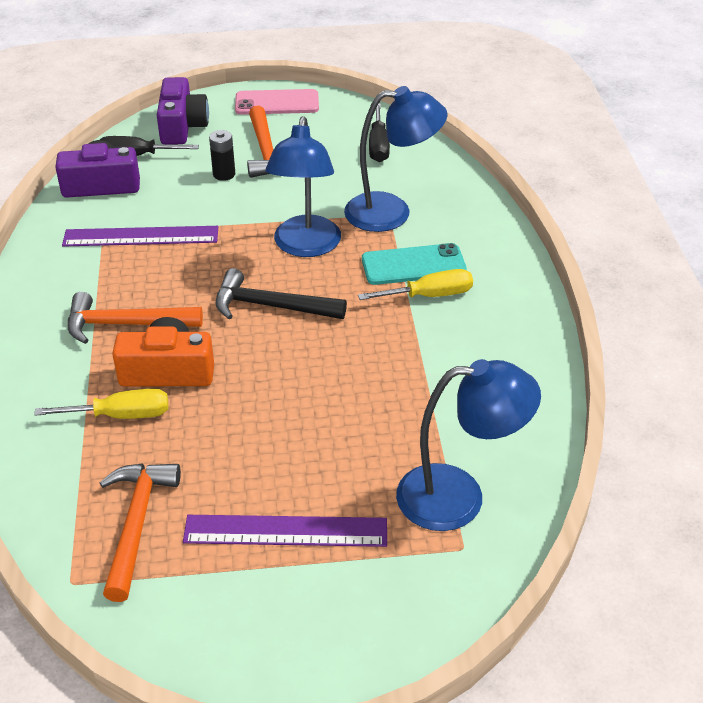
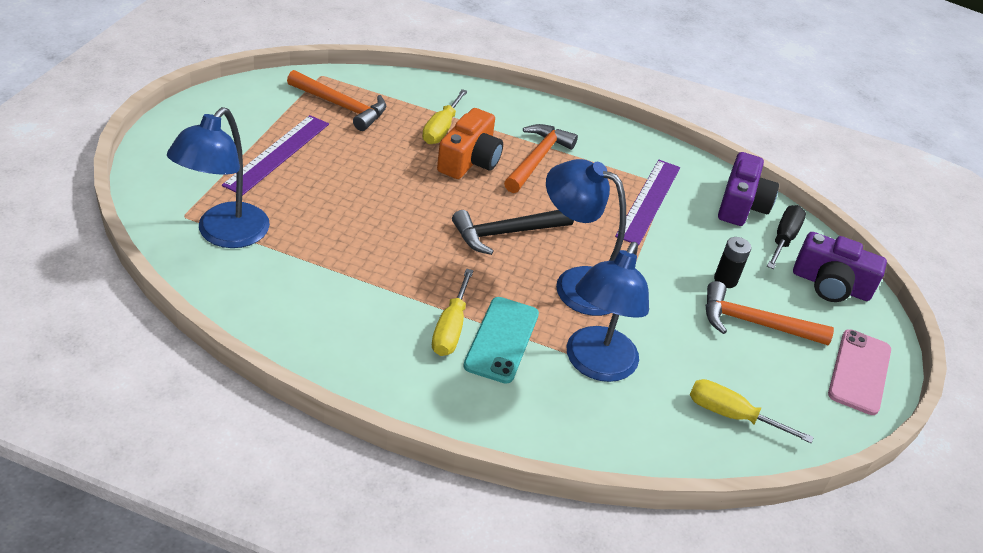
camera: 110 degrees right, 0 degrees up
(271, 306) = (506, 233): black hammer -> black hammer turned 150 degrees counterclockwise
(378, 146) = (731, 415): black screwdriver -> yellow screwdriver

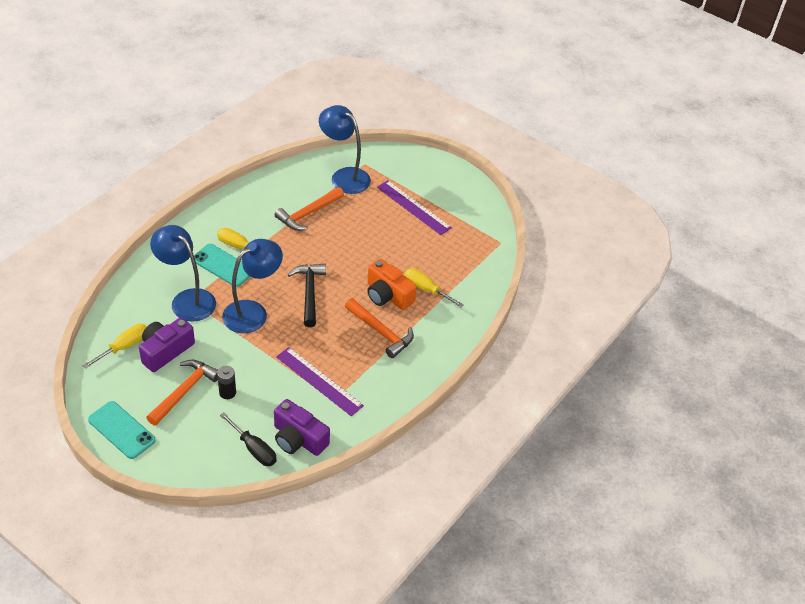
camera: 110 degrees right, 5 degrees up
(341, 106) = (460, 245): orange hammer -> orange hammer (308, 213)
(830, 285) = (199, 455): purple camera -> purple camera (165, 351)
(859, 372) = (121, 430): pink phone -> turquoise phone

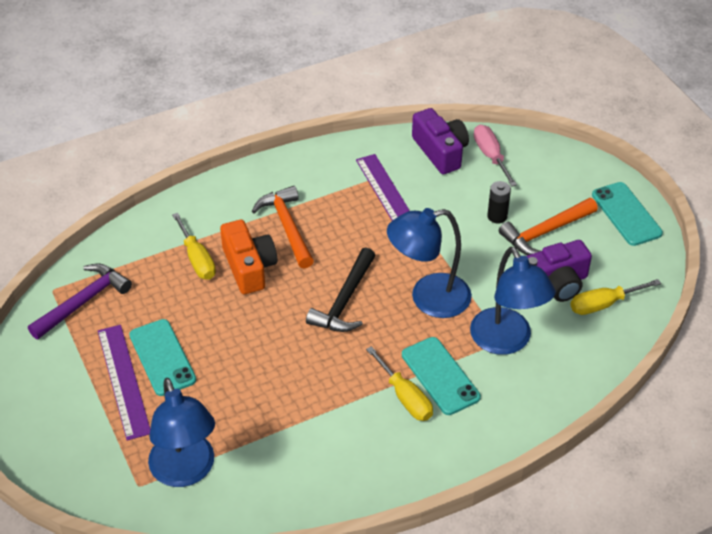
camera: 150 degrees left, 0 degrees up
(254, 449) = (490, 156): black screwdriver -> pink screwdriver
(308, 213) = (280, 421): orange hammer -> none
(401, 225) = (162, 357): none -> turquoise phone
(475, 241) = (83, 302): none -> purple hammer

